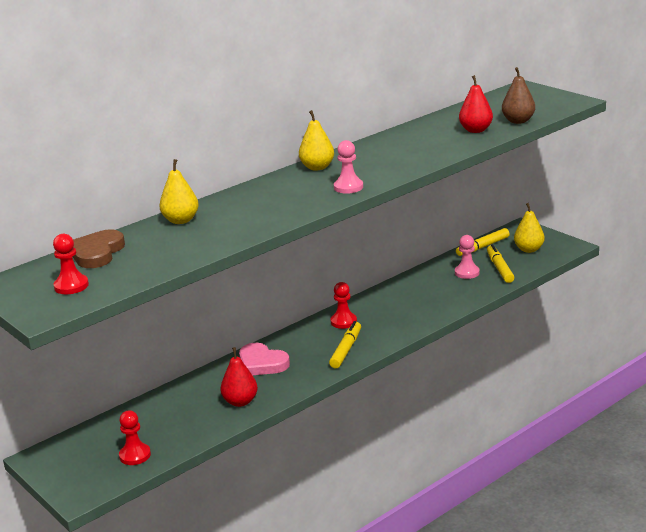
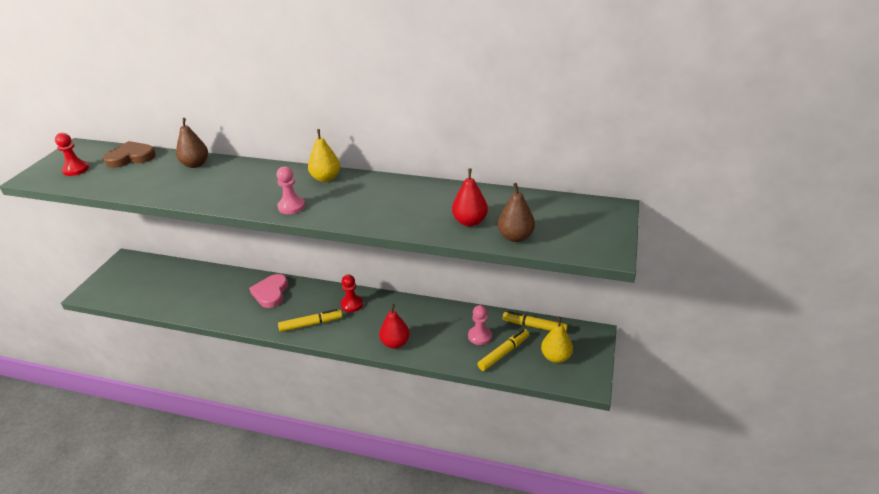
camera: 55 degrees right, 10 degrees up
(135, 455) = (136, 293): red pawn -> none
(181, 220) = (195, 164): yellow pear -> brown pear
(240, 402) = (216, 307): red pear -> red pear (395, 343)

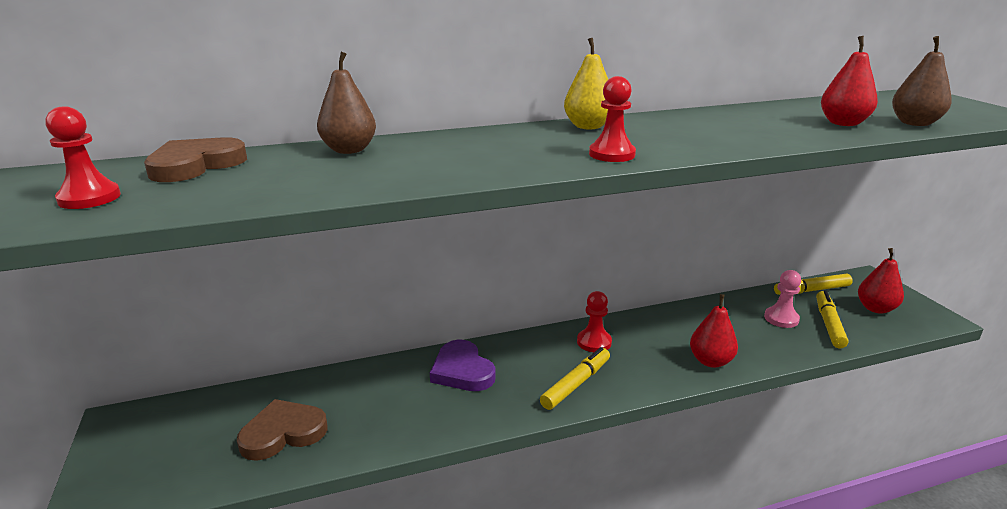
camera: 35 degrees left, 10 degrees down
(171, 292) = (283, 433): none -> brown heart
(271, 293) = (462, 370): pink heart -> purple heart
(291, 206) = (612, 154): pink pawn -> red pawn
(556, 357) = (875, 308): yellow pear -> red pear

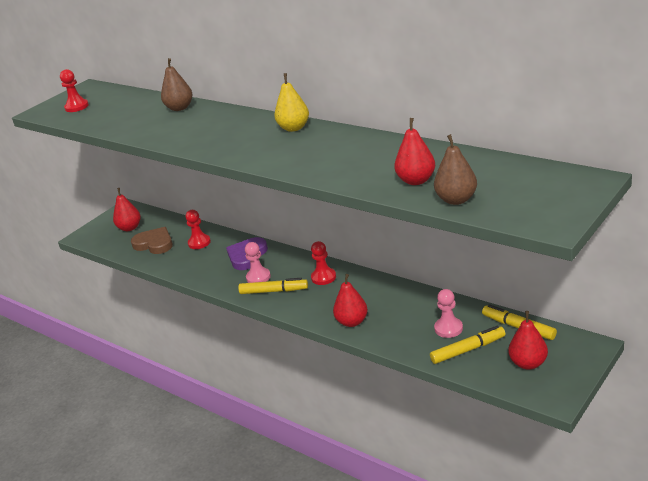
camera: 60 degrees right, 5 degrees up
(185, 439) = (130, 228): none -> red pear
(195, 165) = (127, 98): brown heart -> none
(526, 382) = (258, 277): none -> pink pawn
(612, 154) = (246, 152): red pawn -> red pawn (199, 243)

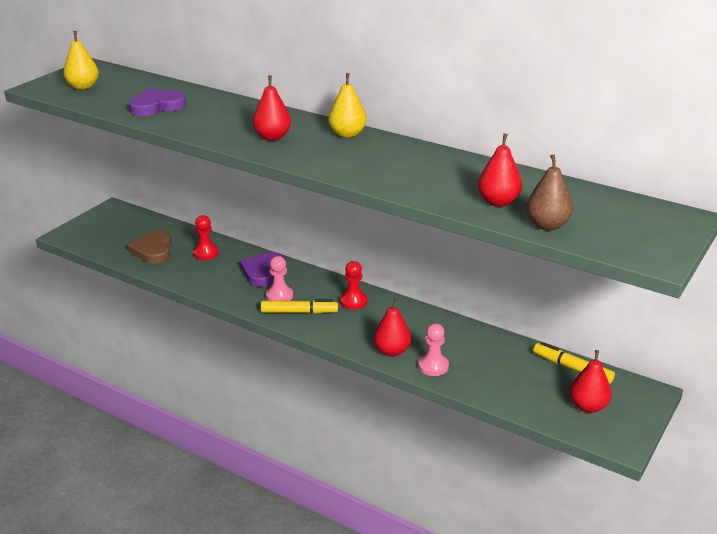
camera: 10 degrees left, 0 degrees up
(77, 107) = (83, 87): red pawn -> yellow pear
(130, 228) = (121, 230): red pear -> red pear (272, 137)
(134, 118) = (157, 106): none -> purple heart
(154, 244) = (153, 250): brown heart -> brown heart turned 120 degrees counterclockwise
(179, 108) = (208, 100): brown pear -> none
(448, 328) = (498, 365): pink pawn -> pink pawn (433, 366)
(468, 350) = (522, 388): yellow marker -> none

